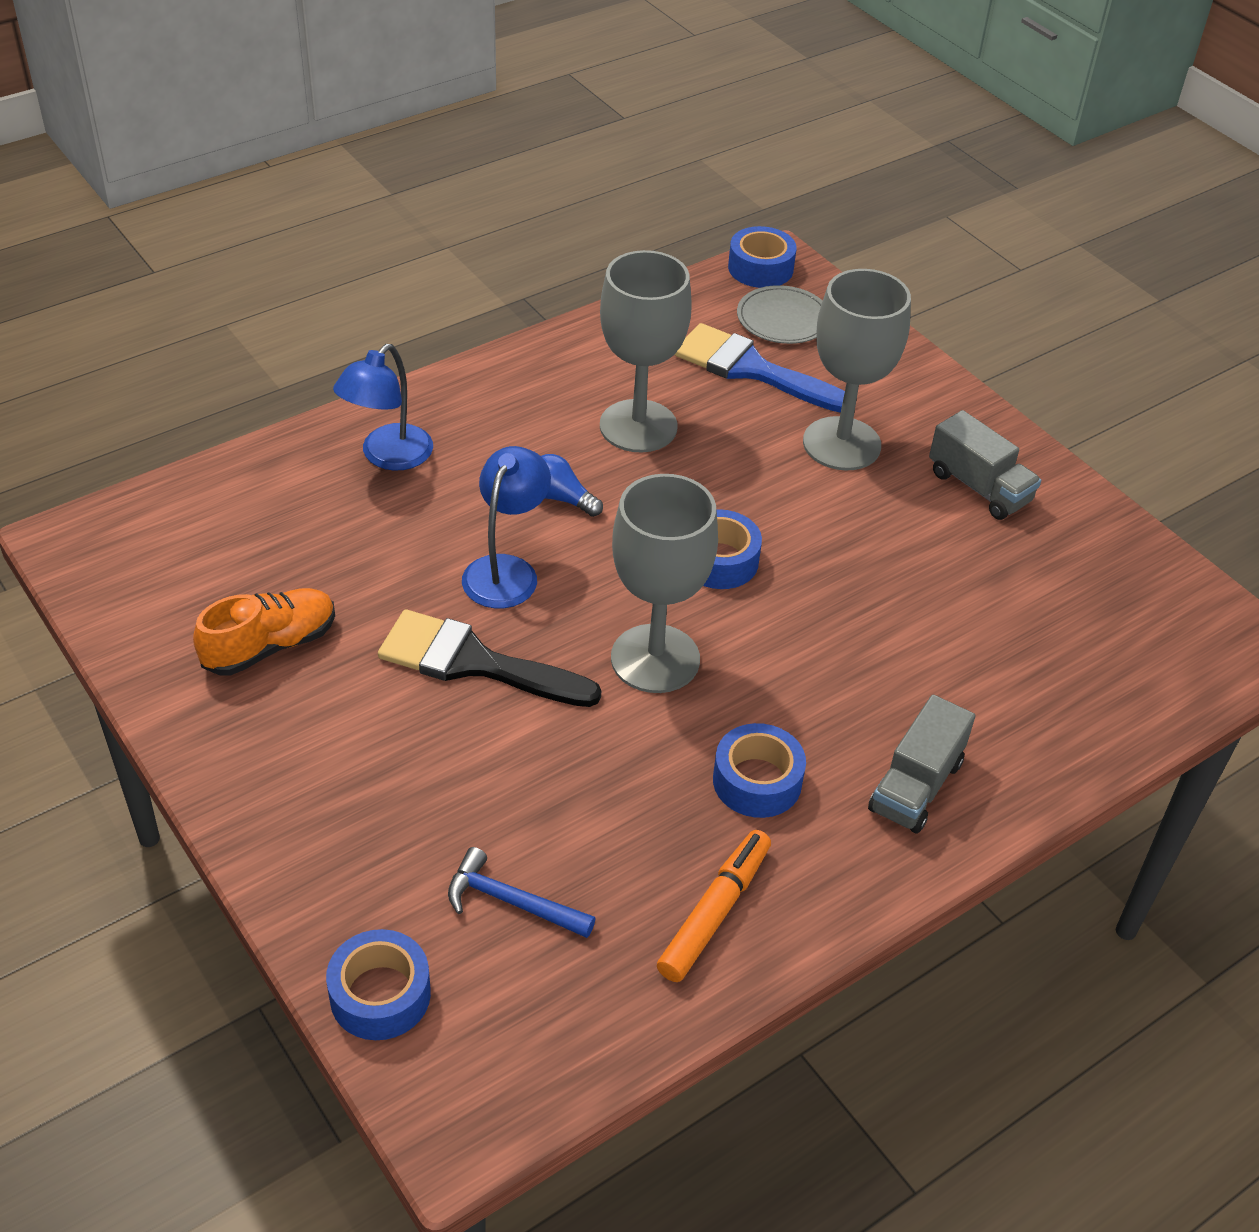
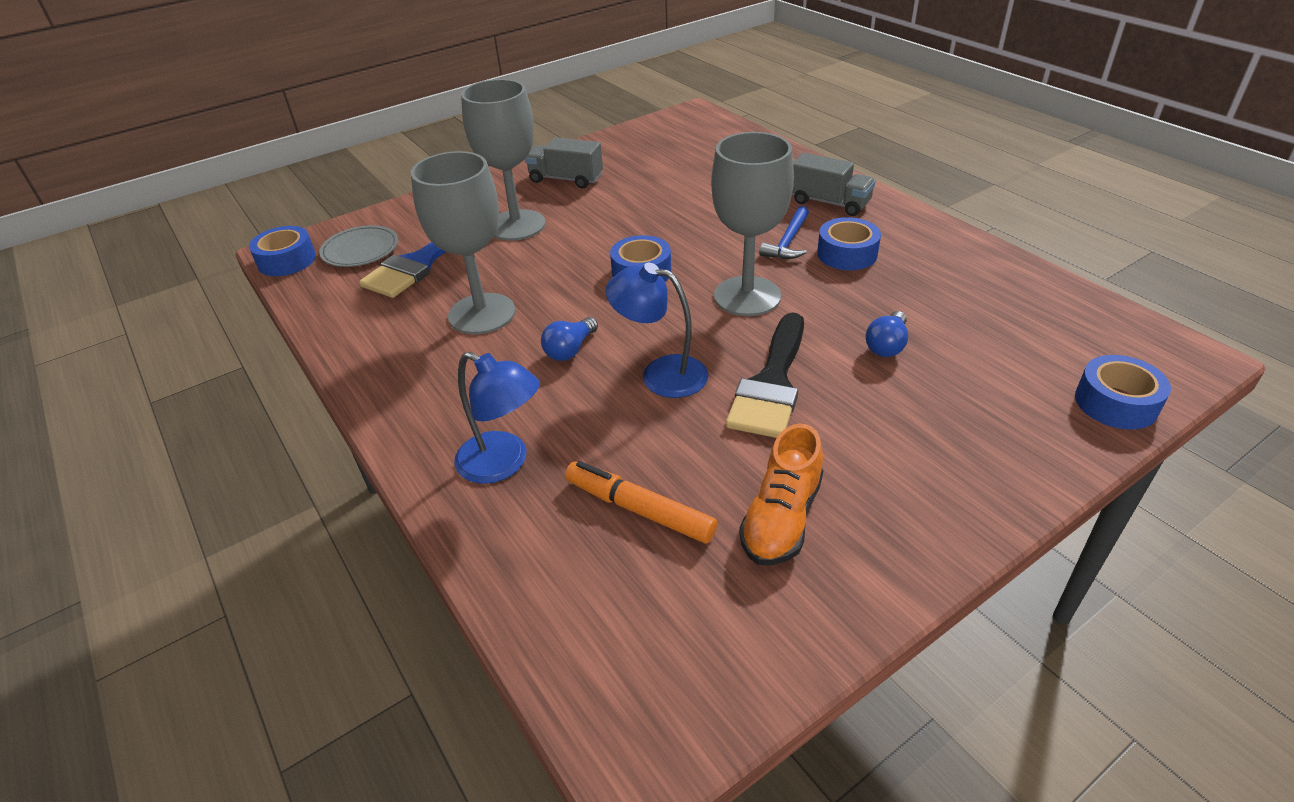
camera: 85 degrees left, 5 degrees down
(270, 646) = (781, 518): orange shoe -> orange shoe turned 120 degrees counterclockwise
(511, 901) = (997, 347): blue hammer -> blue hammer (788, 242)
(532, 783) = (887, 345): none -> blue light bulb
(714, 912) = (960, 267): orange marker -> orange marker (639, 509)
(979, 487) = (566, 179): grey truck -> grey truck turned 120 degrees counterclockwise

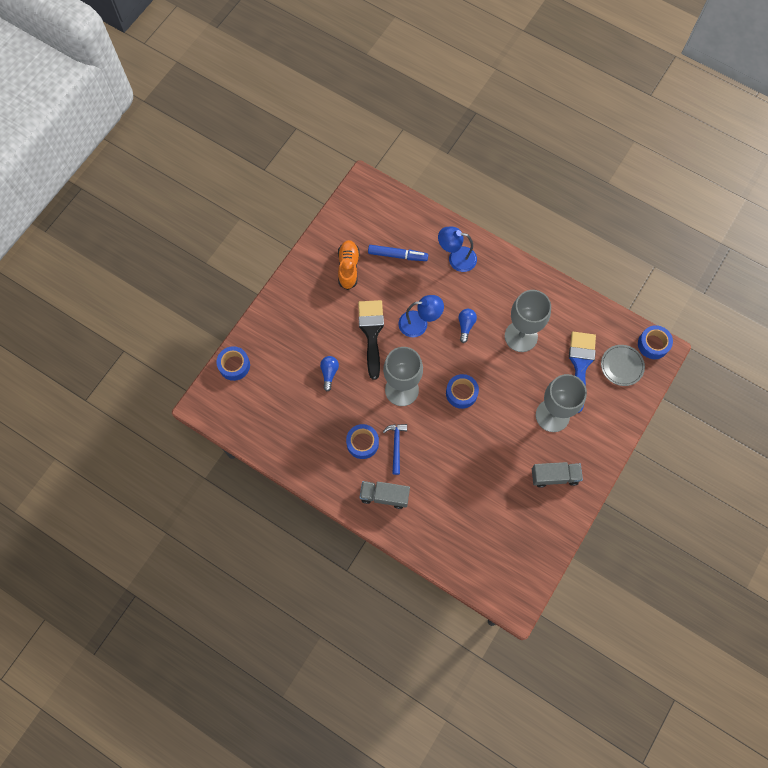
camera: 155 degrees right, 30 degrees up
(639, 509) = (397, 255): orange marker -> blue marker

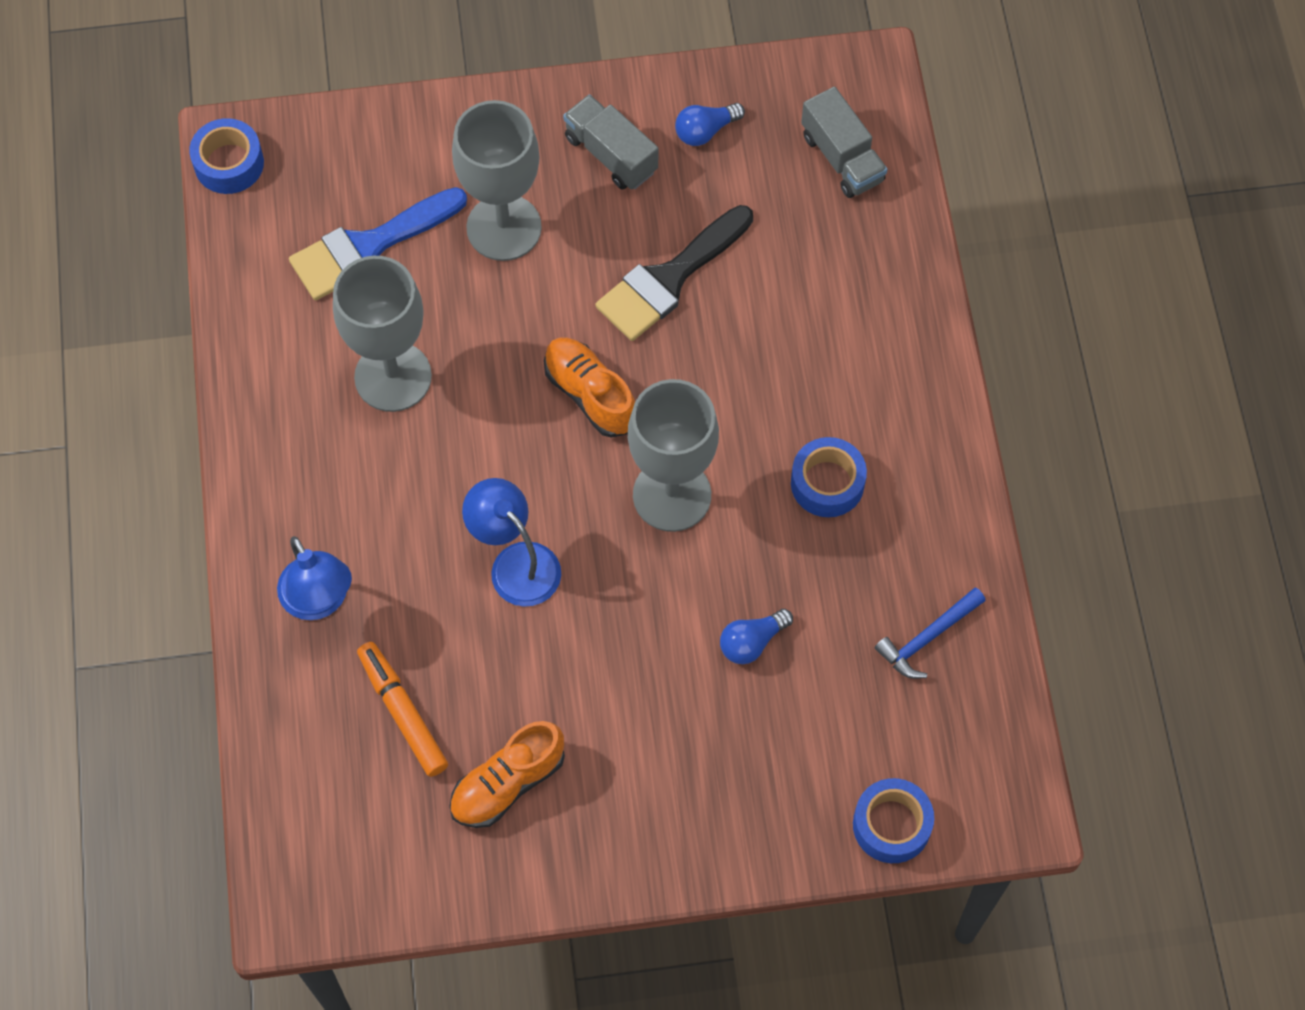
camera: 130 degrees left, 5 degrees down
(371, 333) = (607, 631): black brush -> black brush (669, 278)
(384, 496) = (884, 378): grey truck -> grey truck (842, 158)
(396, 445) = (781, 426): blue hammer -> blue hammer (927, 638)
(397, 255) = (403, 712): blue marker -> orange marker
(461, 393) = (590, 394): blue tape -> orange shoe
(465, 326) = (451, 481): blue light bulb -> blue light bulb (705, 131)
(622, 366) = (314, 184): grey plate -> none

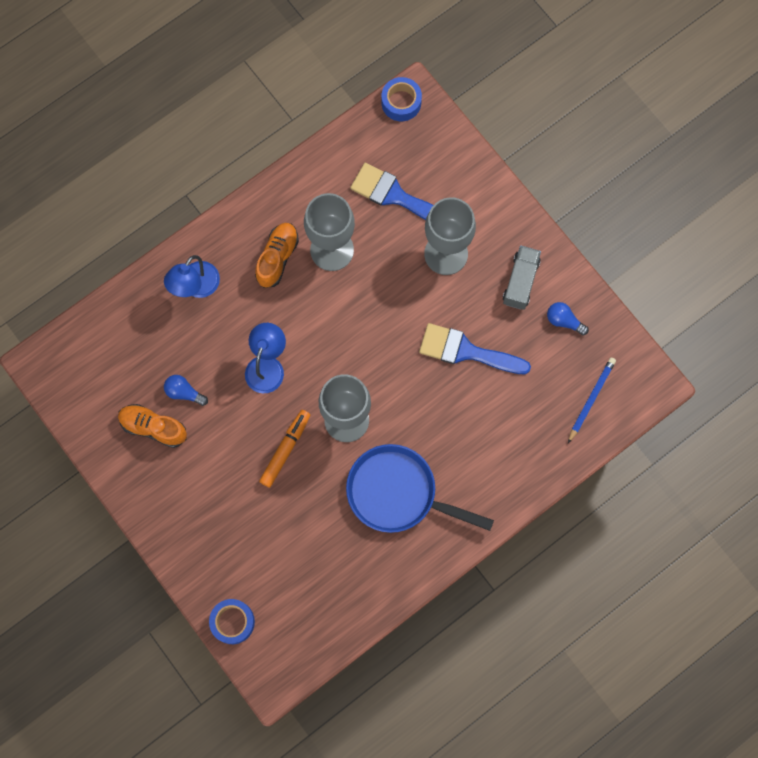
camera: 60 degrees right, 10 degrees up
(403, 712) = (161, 358): orange marker -> orange marker (285, 449)
(590, 394) = (378, 349): orange shoe -> orange shoe (277, 258)
(669, 278) = (466, 351): black brush -> blue brush
(752, 642) = (290, 502): blue light bulb -> blue light bulb (184, 392)
(827, 483) = (397, 493): blue tape -> blue pan
(842, 158) = (591, 399): grey truck -> blue pencil
(927, 638) = (341, 587): blue hammer -> none

